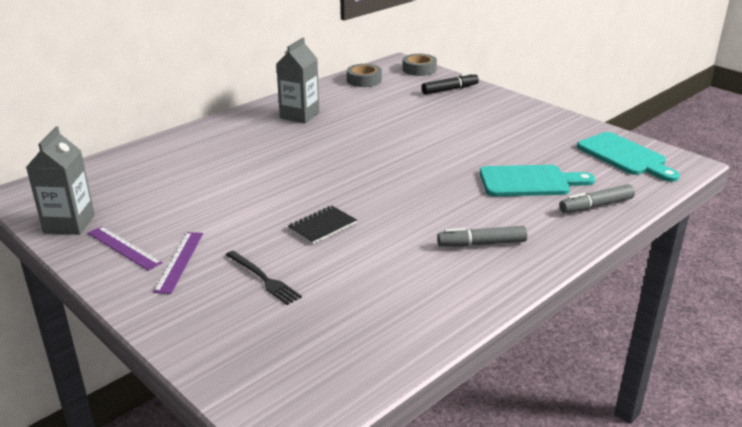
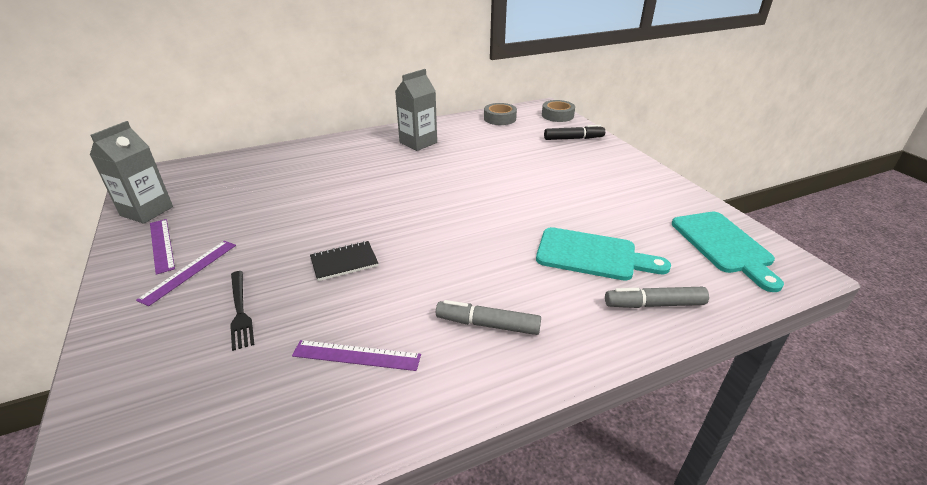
camera: 20 degrees right, 5 degrees up
(395, 285) = (356, 355): none -> purple ruler

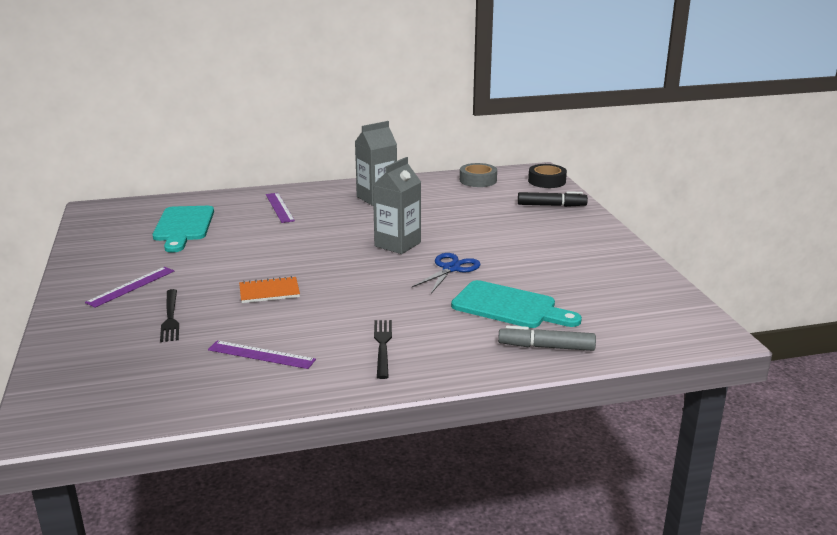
camera: 10 degrees right, 10 degrees down
(147, 211) = (97, 238): grey carton -> grey carton (397, 244)
(162, 245) = (109, 265): purple ruler -> purple ruler (279, 207)
(344, 262) = (269, 292): black notebook -> orange notebook
(487, 324) = (382, 346): grey marker -> black fork
(516, 214) = (451, 269): none -> blue scissors
(557, 115) = (547, 181): grey tape -> black tape
(724, 245) = (651, 310): turquoise cutting board -> turquoise cutting board (183, 226)

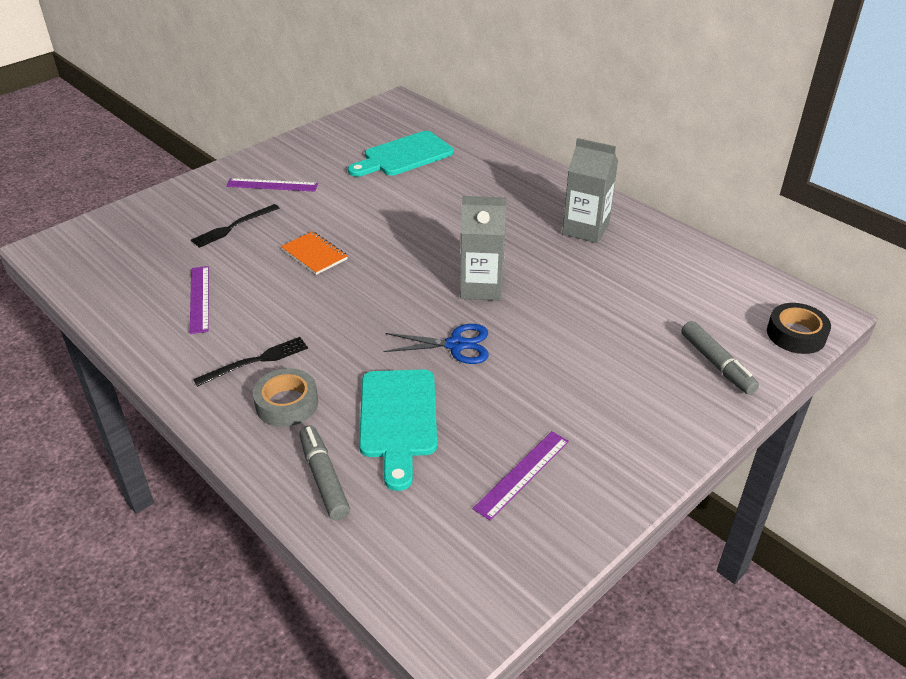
camera: 60 degrees right, 15 degrees up
(279, 207) = (497, 184): purple ruler -> purple ruler (522, 474)
(478, 180) = (725, 278): grey tape -> grey tape (287, 404)
(551, 205) = (716, 364): black marker -> grey marker

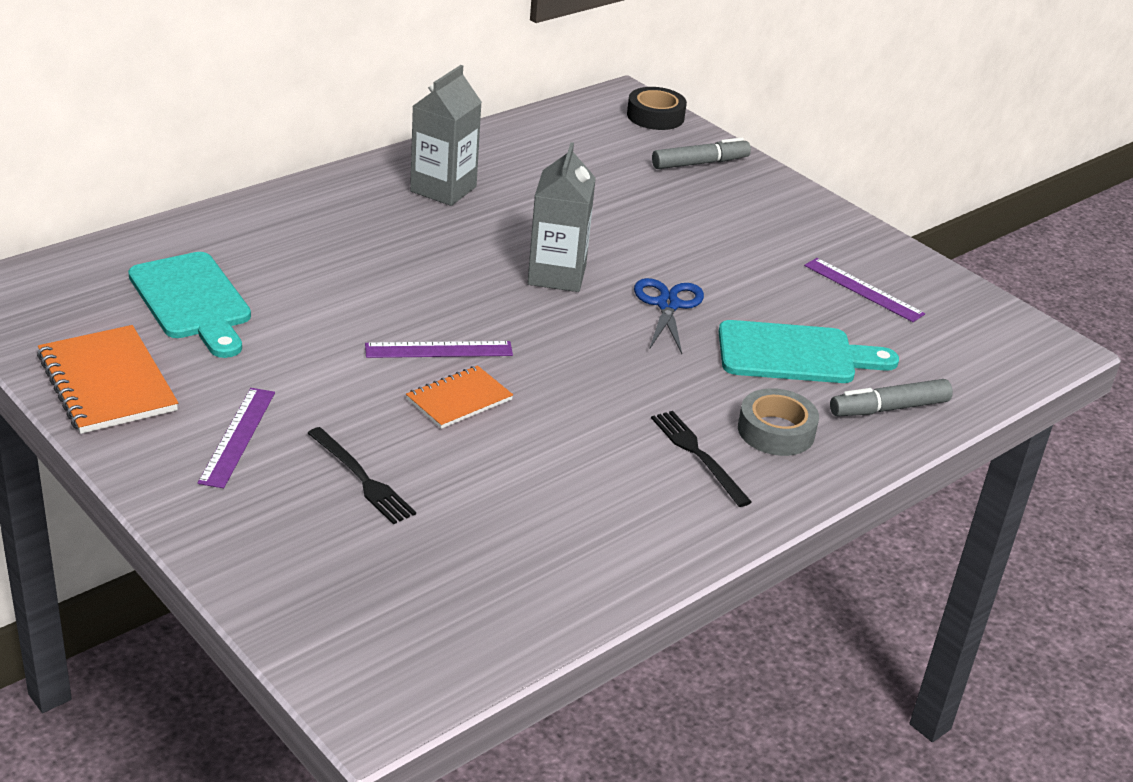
camera: 90 degrees left, 5 degrees down
(199, 299) = (556, 509): purple ruler -> purple ruler (439, 350)
(318, 143) = (107, 383): none -> orange notebook

